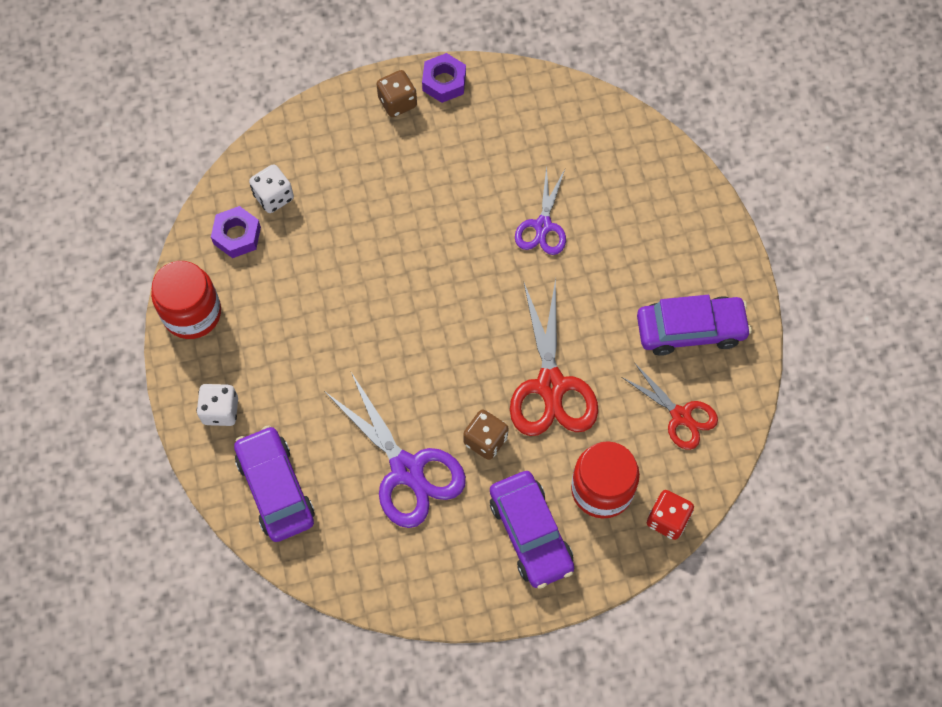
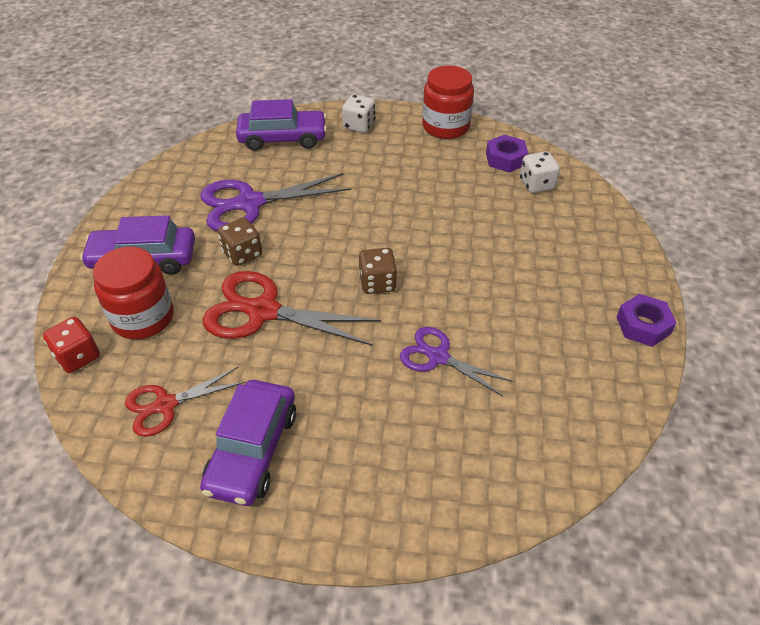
camera: 110 degrees right, 20 degrees down
(397, 102) = (622, 283): brown dice -> brown dice (377, 283)

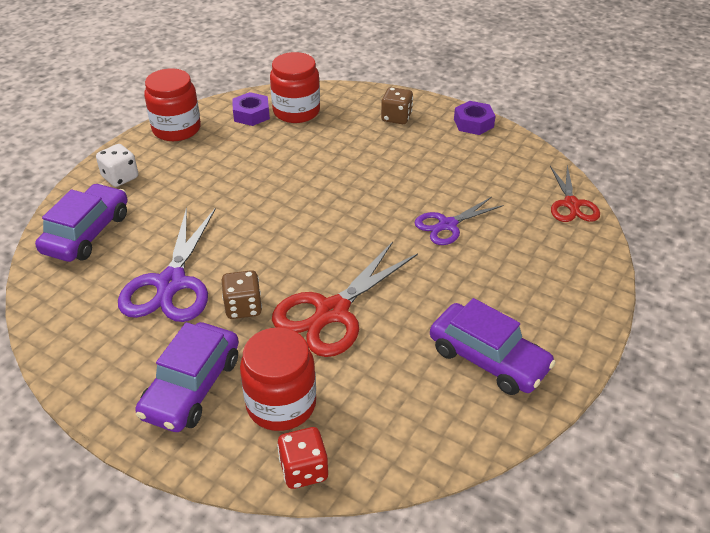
camera: 65 degrees left, 5 degrees down
(165, 405) = (408, 408): red scissors -> red scissors (571, 204)
(377, 283) = (346, 232): brown dice -> brown dice (396, 117)
(536, 184) = (296, 111): white dice -> red jar

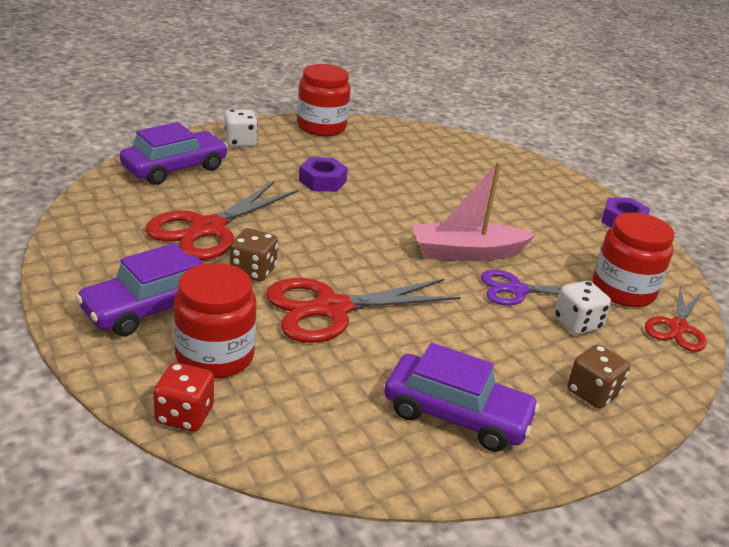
camera: 25 degrees right, 10 degrees down
(171, 284) = (208, 229): purple scissors -> red scissors
(251, 114) = (399, 139): purple nut -> purple nut (322, 181)
(296, 111) = (444, 152): red jar -> red jar (623, 290)
(388, 207) = (466, 253): none -> pink boat
(396, 117) = (542, 189): brown dice -> brown dice (592, 393)
(488, 358) = (456, 415): purple car -> purple car turned 45 degrees counterclockwise
(508, 235) = (577, 323): none -> white dice

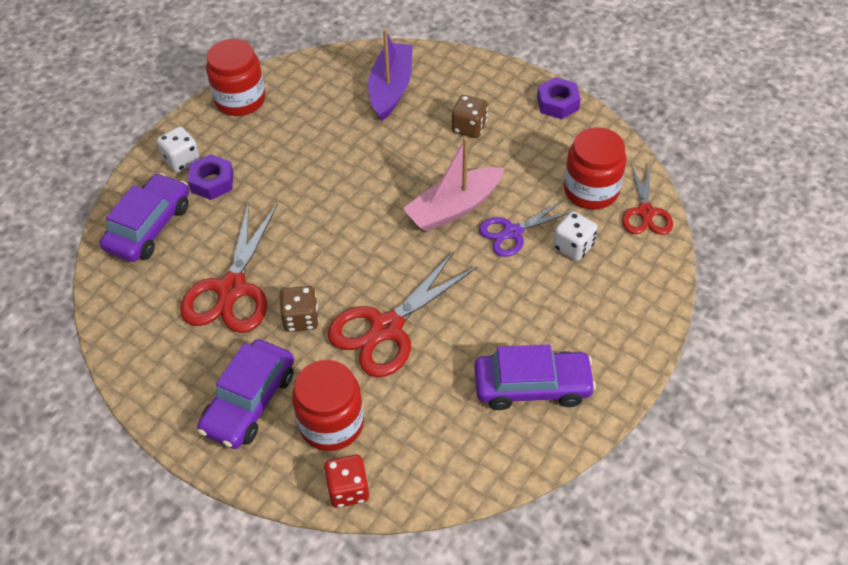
camera: 20 degrees left, 20 degrees up
(322, 181) = (287, 177): purple nut -> purple nut (212, 182)
(462, 162) = (391, 88): none -> purple boat
(592, 393) = (614, 314): brown dice -> brown dice (469, 127)

